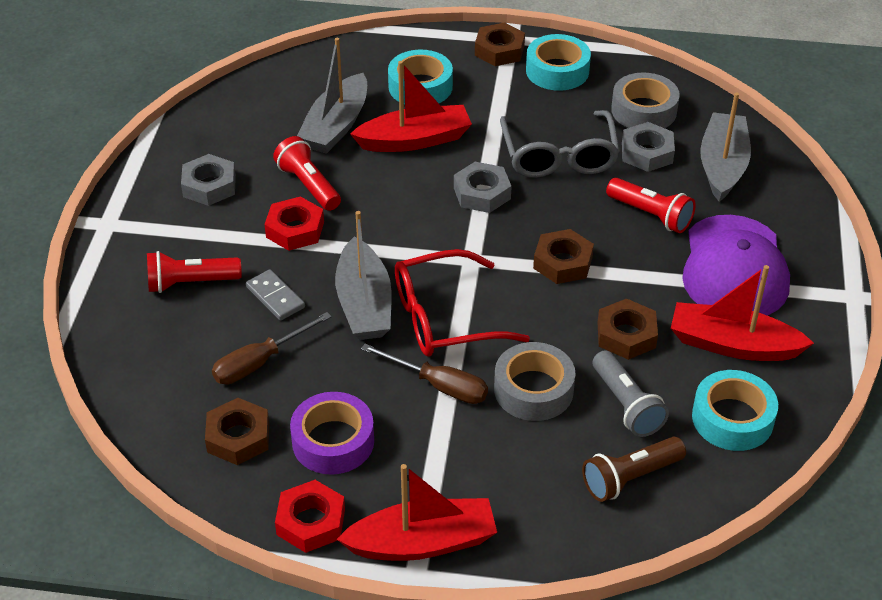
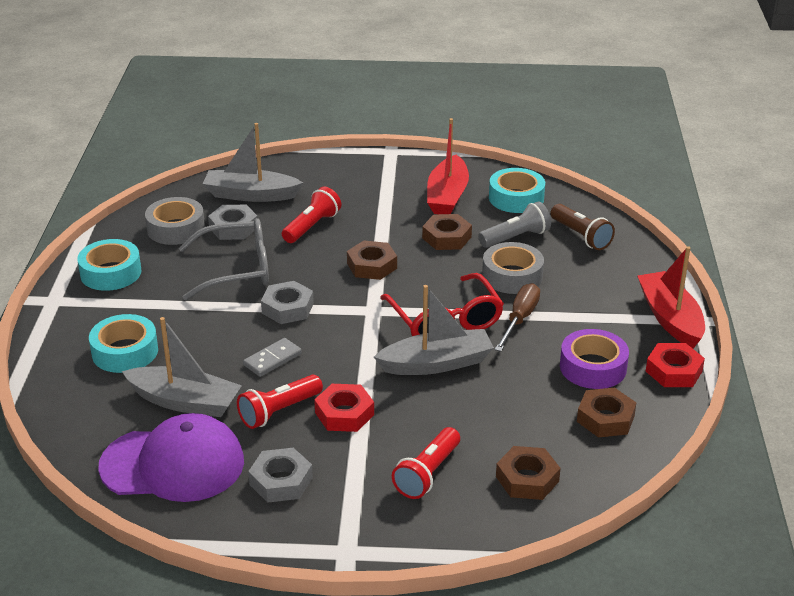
camera: 95 degrees left, 10 degrees down
(190, 283) = (427, 474): red flashlight -> red flashlight turned 45 degrees clockwise
(259, 362) = (519, 416): brown screwdriver -> none
(275, 297) = (437, 416): grey domino -> grey domino (272, 359)
(415, 140) = (210, 350): red boat -> none
(499, 50) = (71, 306): brown nut -> brown nut (527, 479)
(734, 268) = (368, 193): purple cap -> purple cap (173, 464)

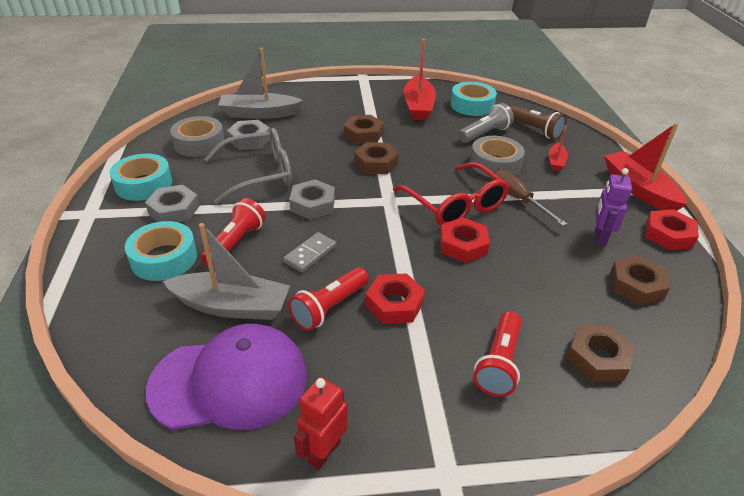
camera: 10 degrees left, 5 degrees up
(244, 524) = (323, 452): none -> red robot
(281, 481) = (351, 389): grey nut -> grey nut (174, 210)
(312, 226) = (316, 135): red flashlight -> red flashlight (235, 243)
(436, 363) = (463, 245): grey boat -> red nut
(446, 237) = (430, 137): brown nut -> brown nut (363, 134)
(520, 319) = (518, 199): brown screwdriver -> brown screwdriver turned 45 degrees counterclockwise
(587, 278) = (556, 162): none -> red boat
(593, 367) = (599, 237): purple tape -> purple robot

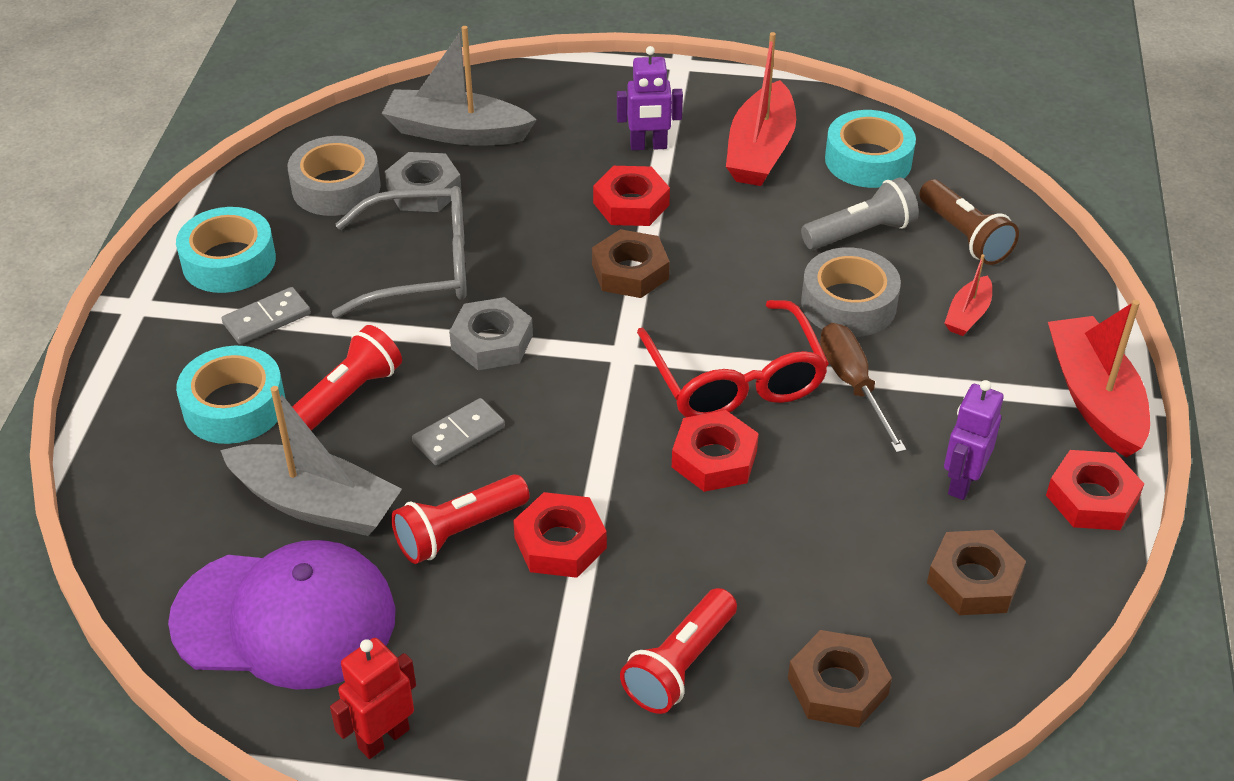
camera: 15 degrees right, 5 degrees up
(174, 210) = (267, 319): grey nut -> grey domino
(362, 110) = (648, 146): none -> purple robot
(363, 134) = (631, 204): brown nut -> red nut

